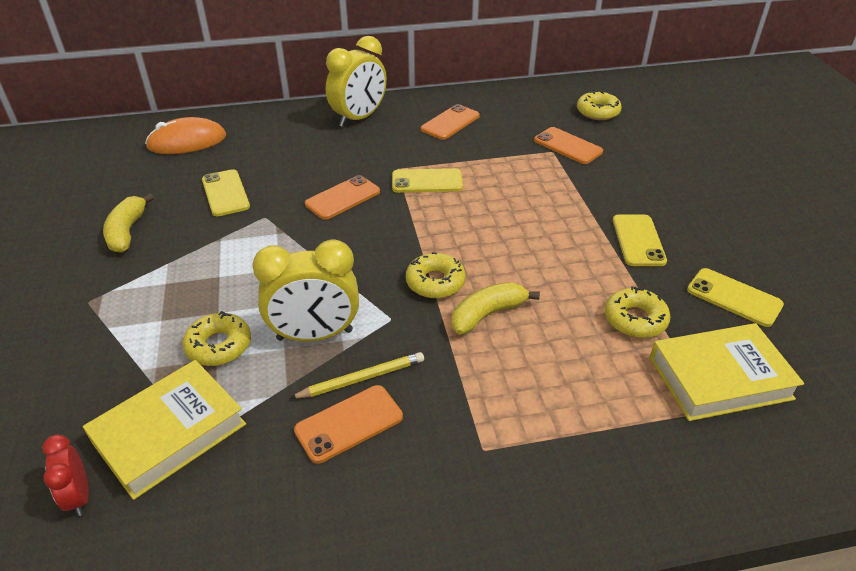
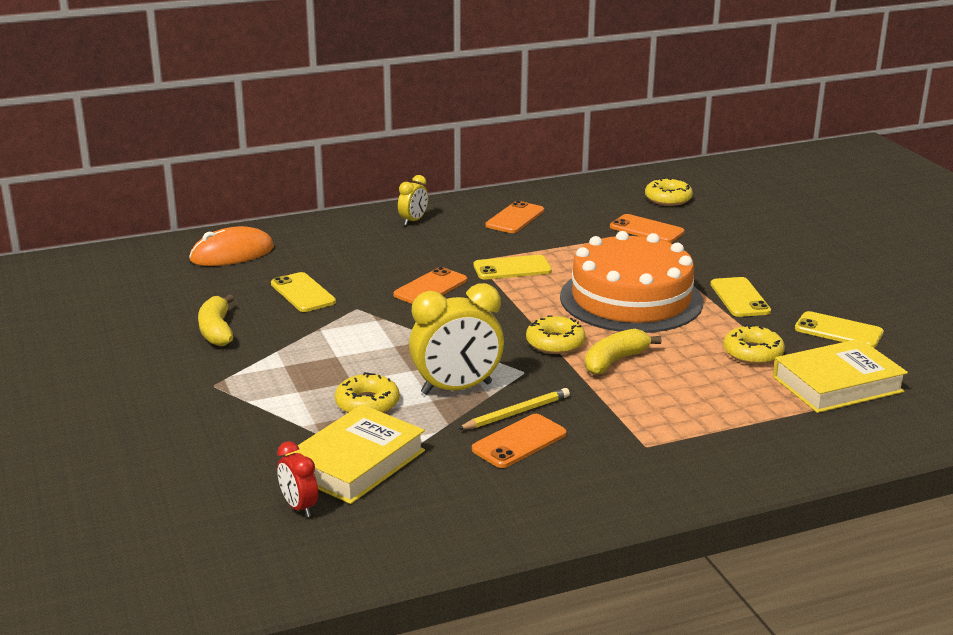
camera: 10 degrees left, 15 degrees down
(359, 118) = (413, 221): yellow clock -> yellow clock, size x0.52
(528, 231) = (631, 299): none -> orange cake

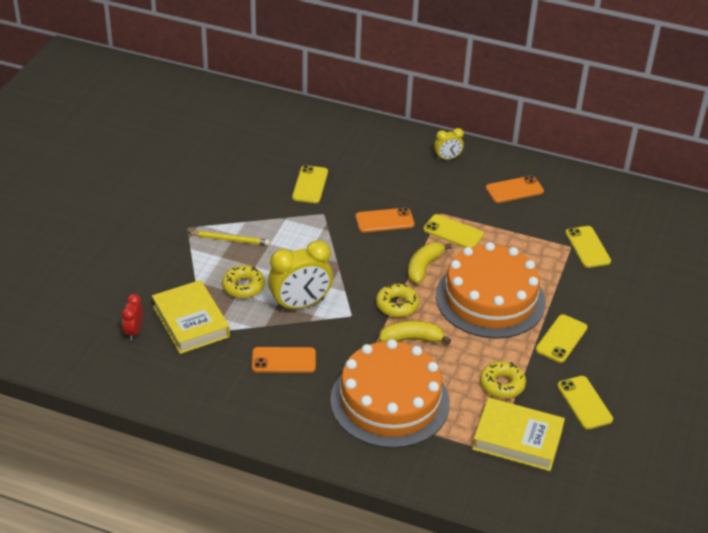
camera: 40 degrees right, 15 degrees up
(216, 331) = (233, 188): yellow banana -> yellow banana (424, 267)
(232, 254) = (310, 131): orange mouse -> none
(356, 462) = (191, 321): yellow book -> yellow book turned 75 degrees clockwise
(456, 388) = (300, 304): yellow clock -> yellow clock turned 45 degrees counterclockwise
(516, 413) = (308, 341): yellow pencil -> yellow pencil (230, 240)
(646, 230) = (587, 247): orange phone -> yellow phone
(668, 199) = (645, 227): yellow donut -> none
(681, 418) = (390, 401): none -> orange cake

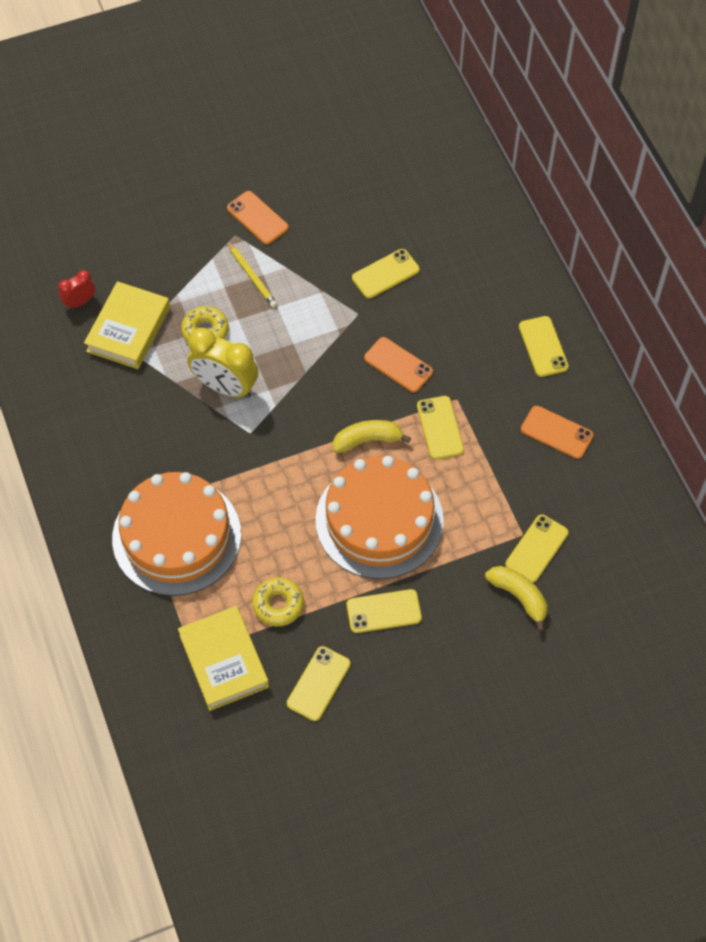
camera: 50 degrees right, 20 degrees up
(284, 360) = (149, 427): orange phone -> orange phone (257, 218)
(397, 305) = (297, 456): yellow donut -> none
(411, 339) = (266, 498): yellow banana -> yellow banana (519, 597)
(447, 158) = (543, 346): yellow clock -> yellow phone

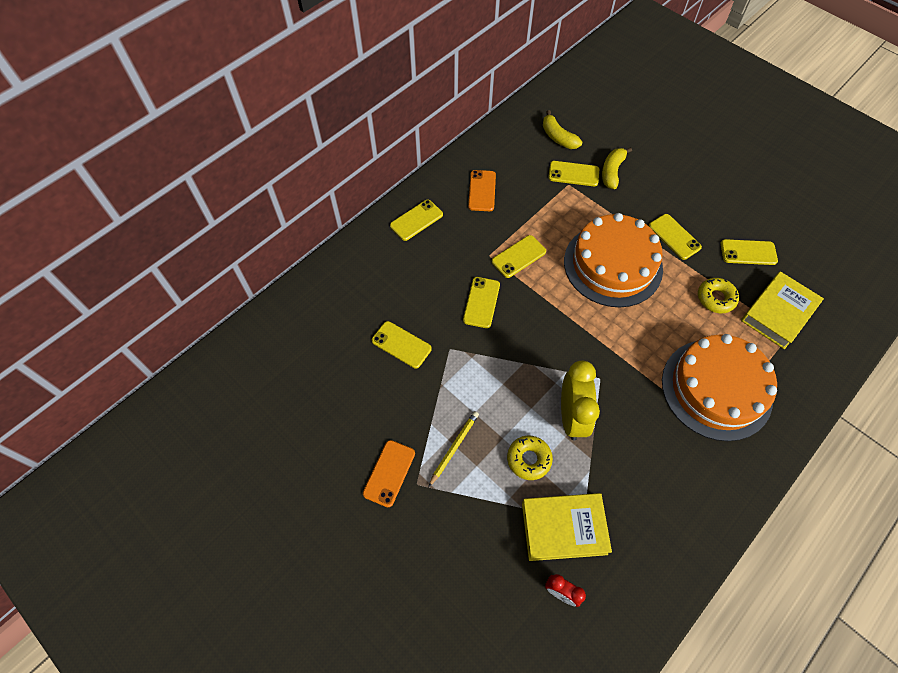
camera: 115 degrees left, 0 degrees up
(367, 440) = (556, 297): yellow banana -> yellow banana (558, 137)
(398, 365) = (481, 302): orange phone -> yellow phone

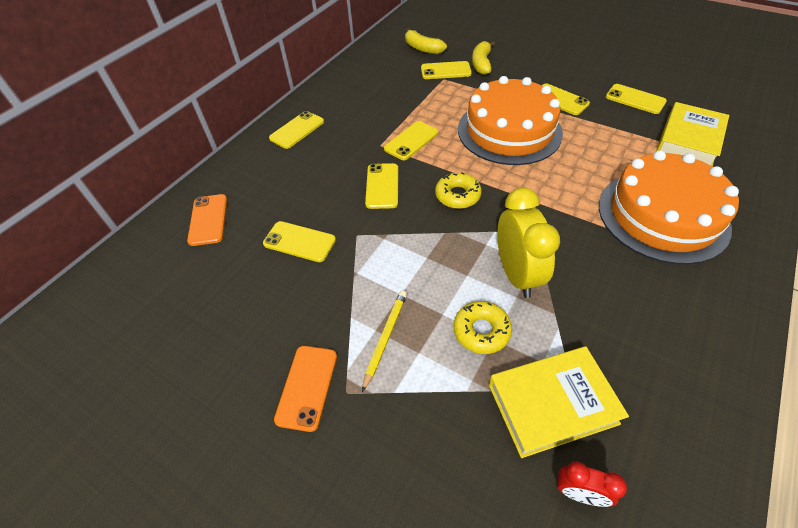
camera: 10 degrees left, 10 degrees down
(482, 191) = (359, 97): orange phone -> orange phone (208, 220)
(715, 298) = (622, 139): yellow donut -> yellow donut (457, 195)
(748, 252) = (635, 99): yellow phone -> yellow phone turned 45 degrees clockwise

